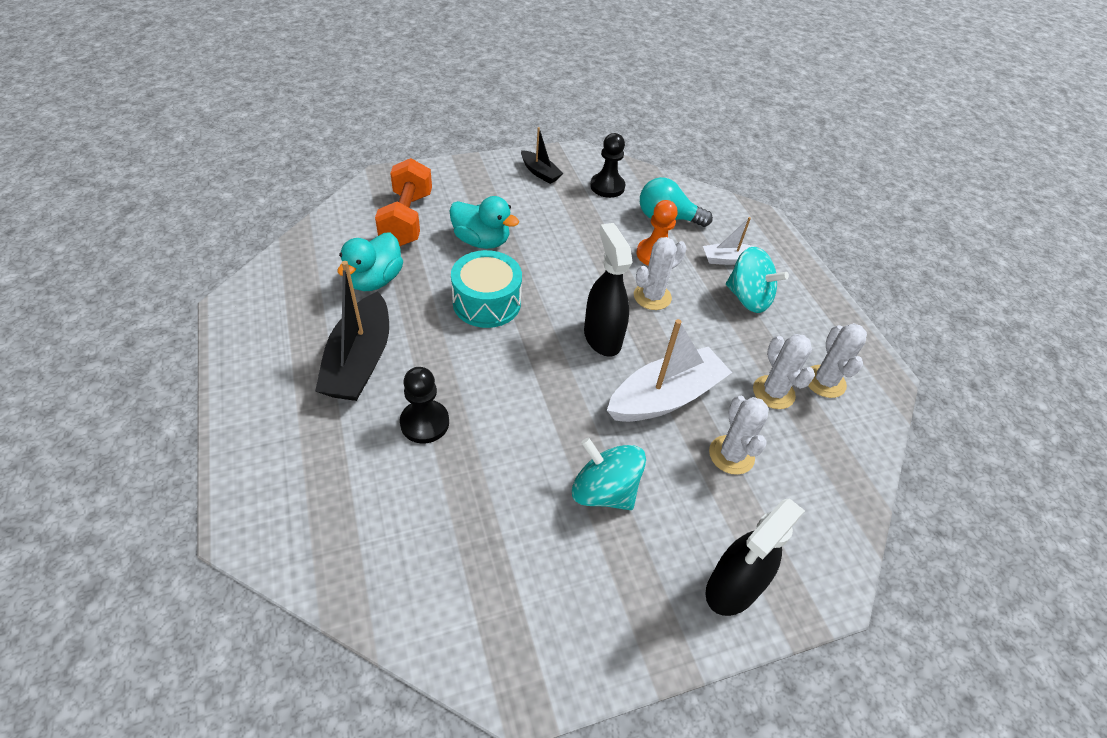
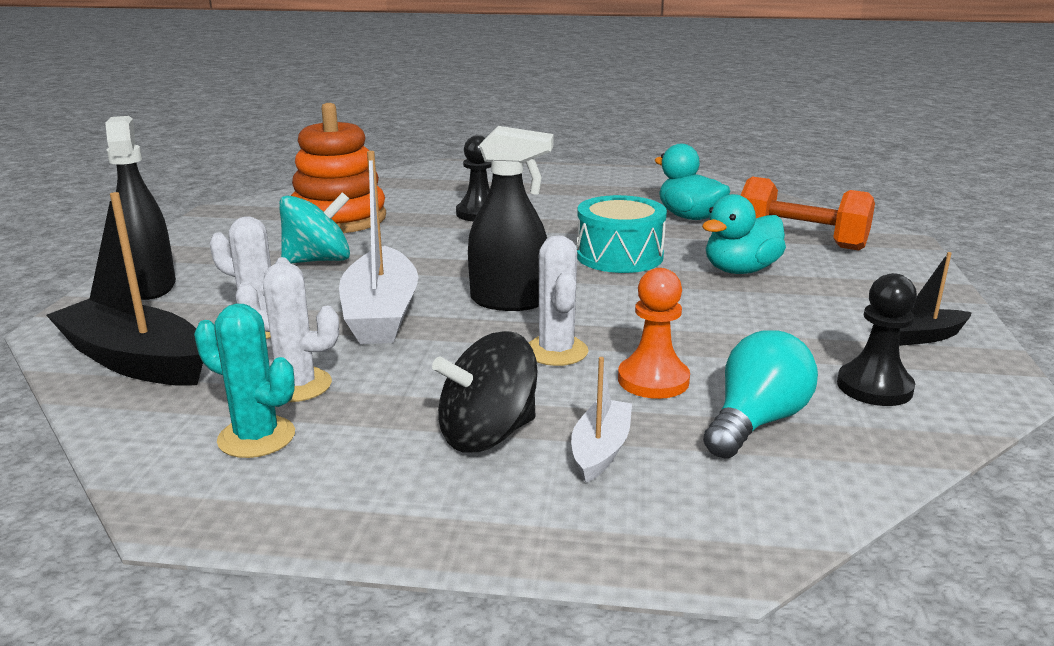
camera: 120 degrees right, 25 degrees down
(360, 360) = (576, 202): black boat -> black boat (136, 361)
(492, 538) = (339, 218): none -> orange stacking toy
(748, 298) = (487, 434): turquoise spinning top -> black spinning top
(824, 381) = (256, 437): white cactus -> turquoise cactus

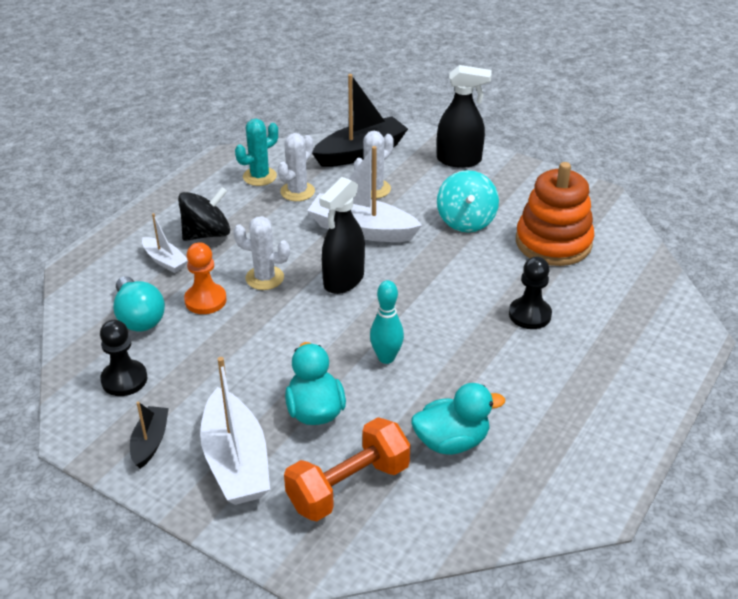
camera: 115 degrees right, 15 degrees up
(487, 434) = (206, 234): black spinning top -> black spinning top turned 60 degrees clockwise
(619, 256) = (386, 358): turquoise drum -> turquoise bowling pin
(860, 288) = (236, 461): none -> white boat

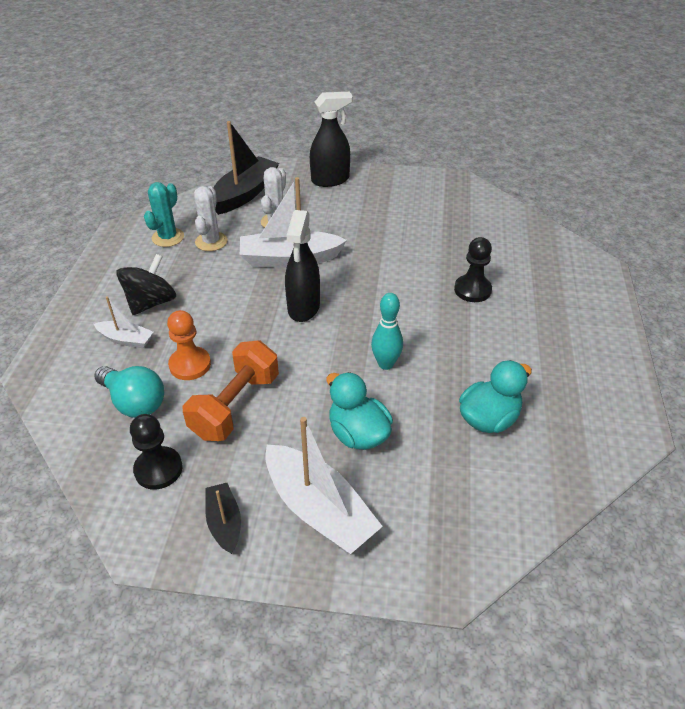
camera: 25 degrees left, 5 degrees up
(264, 278) = (232, 327): white cactus -> none
(348, 486) = (433, 493): orange dumbbell -> orange dumbbell (235, 406)
(466, 221) = (370, 228): turquoise spinning top -> none
(553, 243) = (449, 226): orange stacking toy -> none

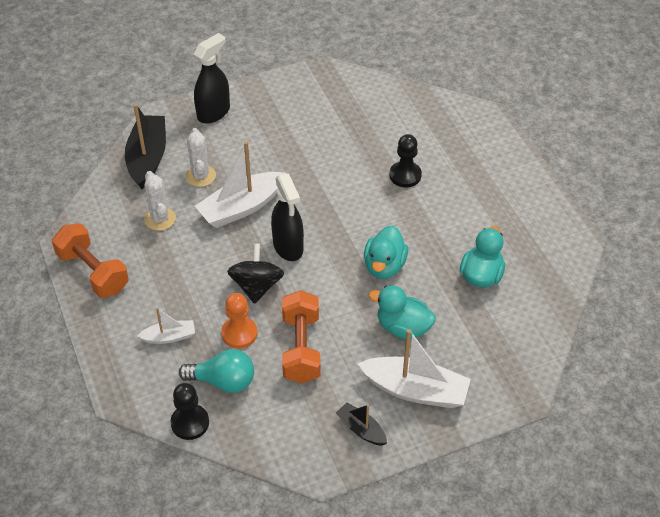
camera: 30 degrees left, 5 degrees up
(118, 261) = (93, 272): none -> orange dumbbell
(151, 302) = (159, 297): black spinning top -> black spinning top (256, 286)
(158, 469) = (285, 418): black pawn -> black pawn (190, 423)
(168, 237) = (117, 231): turquoise cactus -> none
(385, 364) = (384, 266): turquoise bowling pin -> turquoise duck

